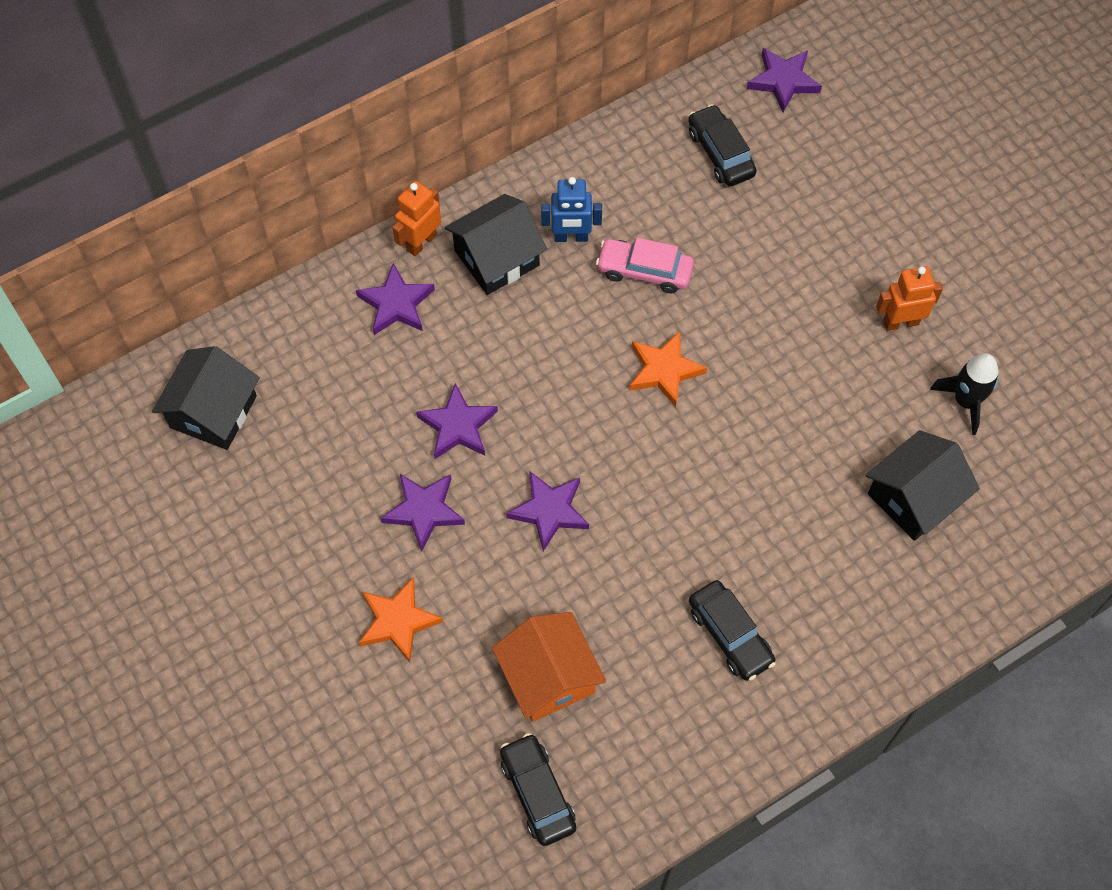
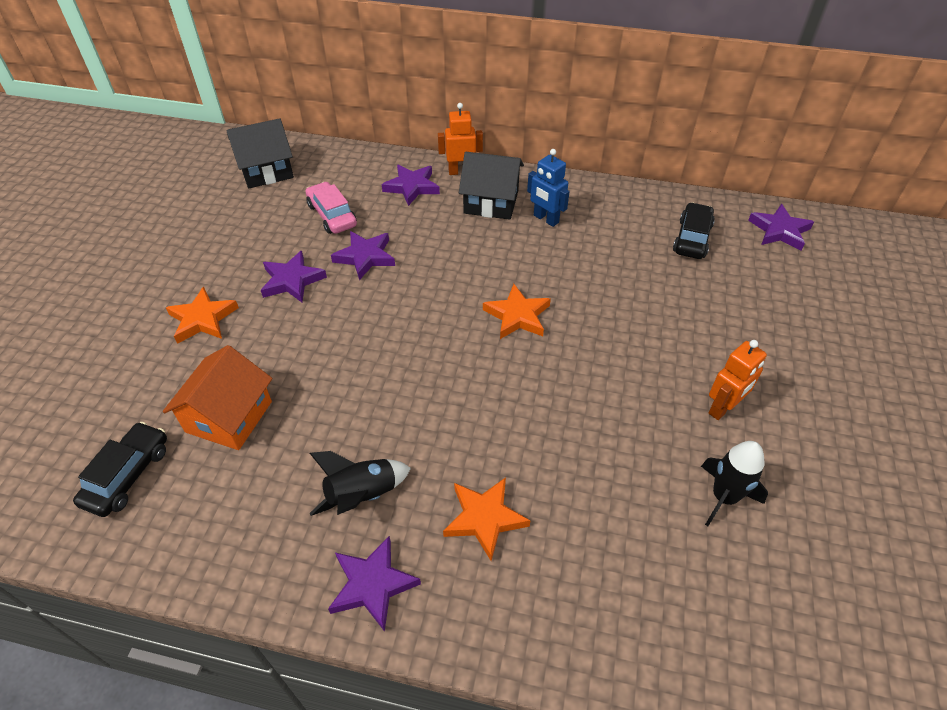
camera: 45 degrees right, 15 degrees down
(549, 511) = (354, 333): purple star -> purple star (373, 584)
(644, 271) = (569, 261): pink car -> pink car (332, 215)
(730, 635) = (362, 495): black car -> black rocket
(831, 569) = (484, 518): none -> orange star
(900, 322) = (723, 408): orange robot -> orange robot turned 105 degrees clockwise
(914, 497) = (605, 527): black house -> none

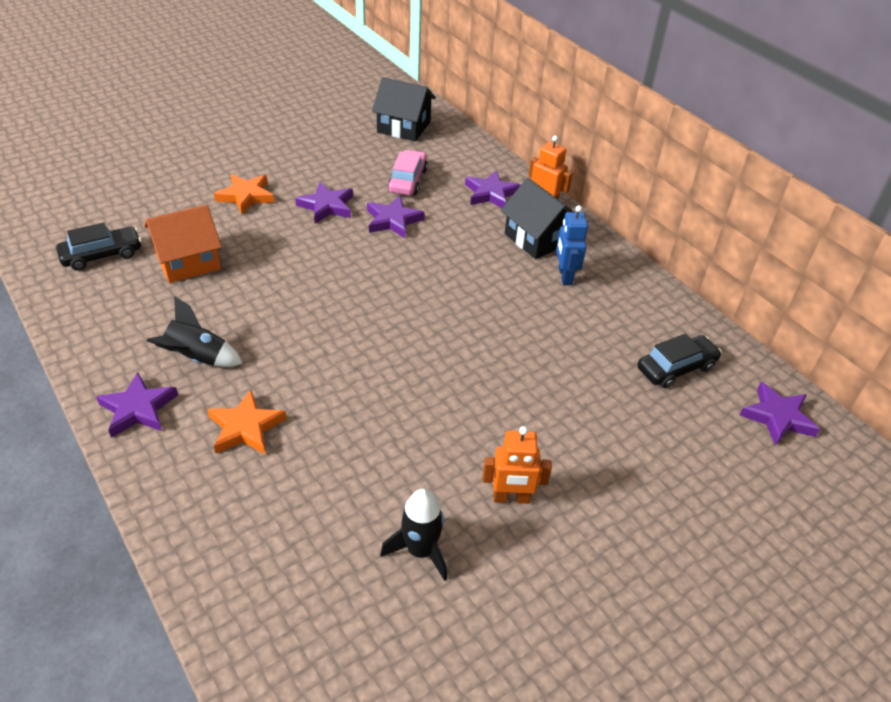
camera: 40 degrees right, 5 degrees down
(517, 316) = (444, 326): orange star -> none

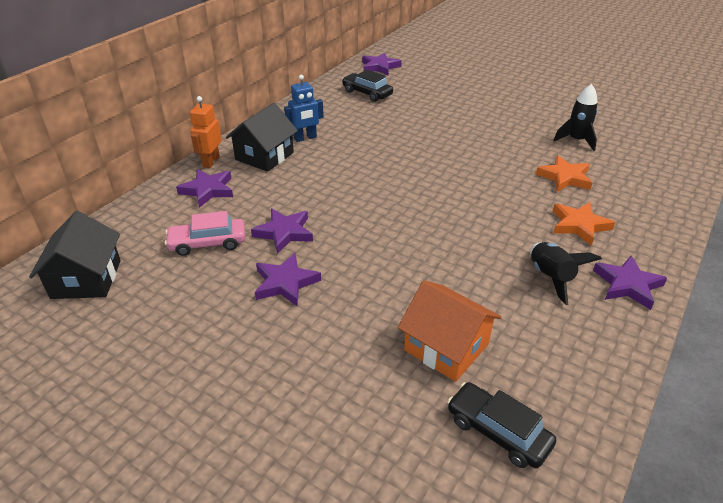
camera: 110 degrees left, 5 degrees down
(246, 196) = (303, 355): orange star -> orange star (565, 177)
(511, 498) = (513, 123): orange robot -> none

